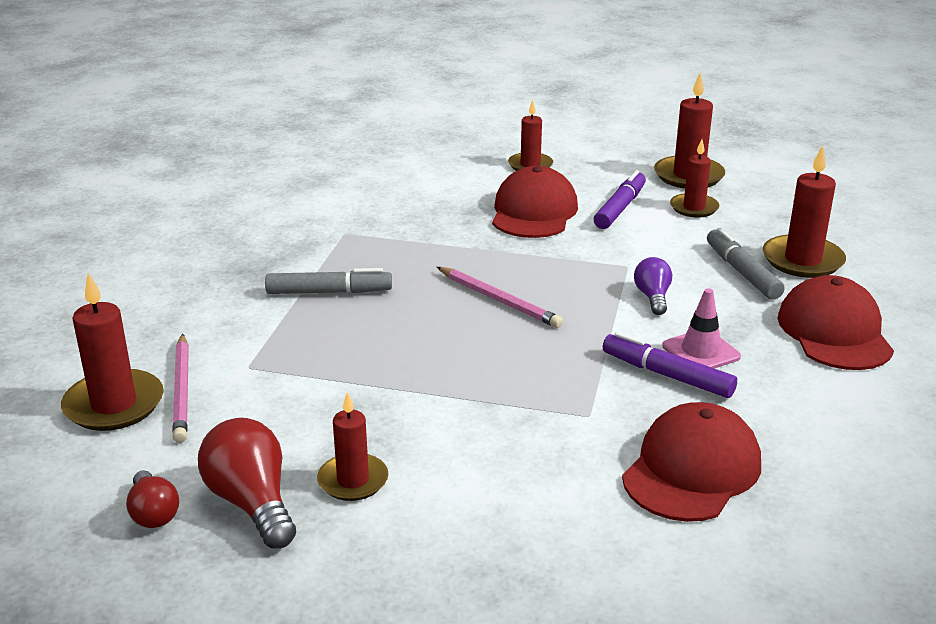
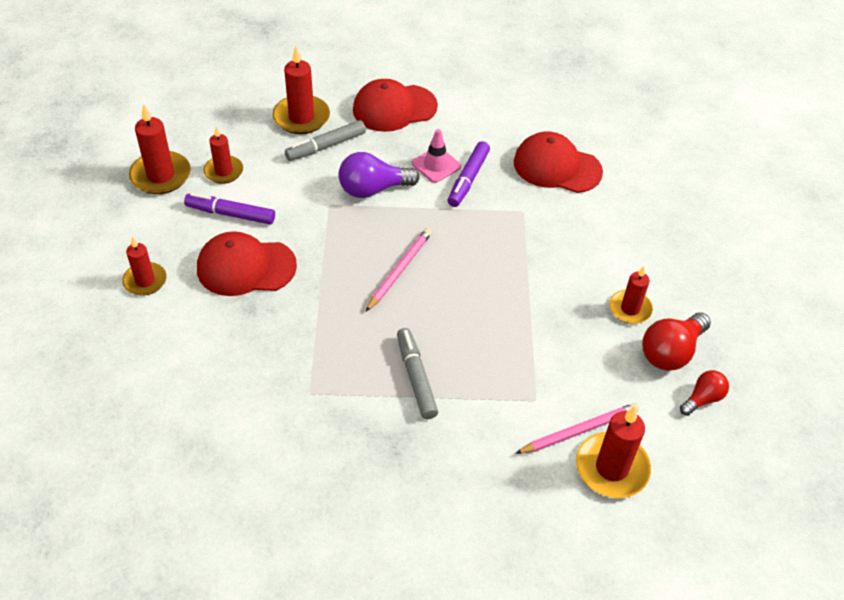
camera: 105 degrees left, 20 degrees up
(653, 297) = (373, 189): purple light bulb -> purple light bulb, size x1.67

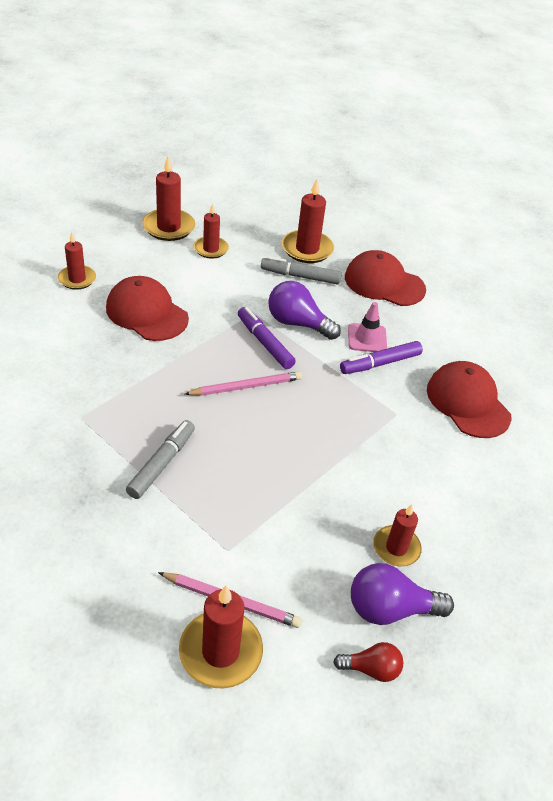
camera: 40 degrees right, 5 degrees down
(230, 214) = (180, 276): purple marker -> purple marker (264, 343)
(671, 352) = (390, 609): red light bulb -> purple light bulb

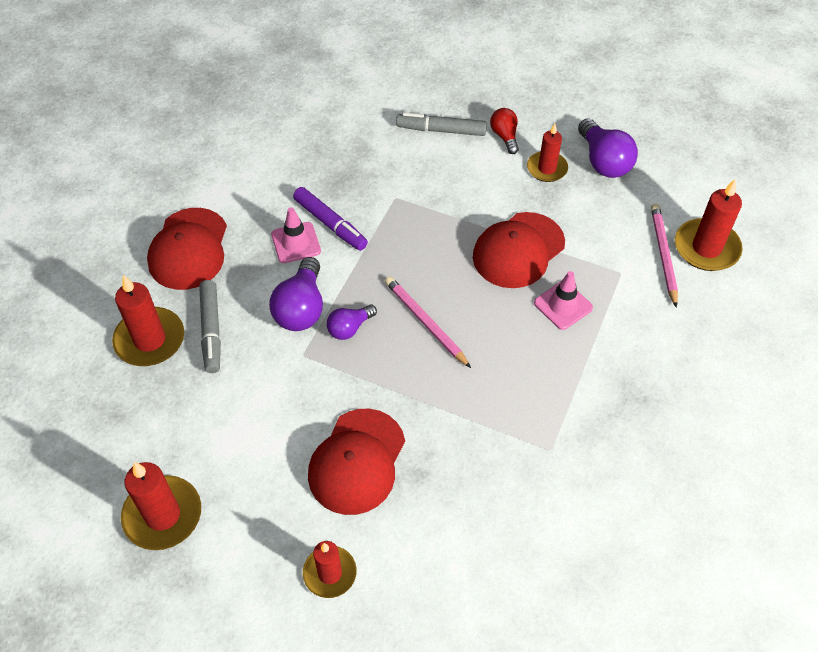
camera: 105 degrees left, 10 degrees up
(161, 463) = (564, 354): grey marker -> grey marker (441, 130)
(211, 249) = (194, 444): red candle -> none
(213, 485) = (563, 305): none -> pink traffic cone
(264, 343) = (349, 328): purple marker -> purple light bulb
(371, 669) = (657, 162): red light bulb -> red light bulb (505, 136)
(468, 402) = (351, 150): red cap -> red cap (518, 250)

